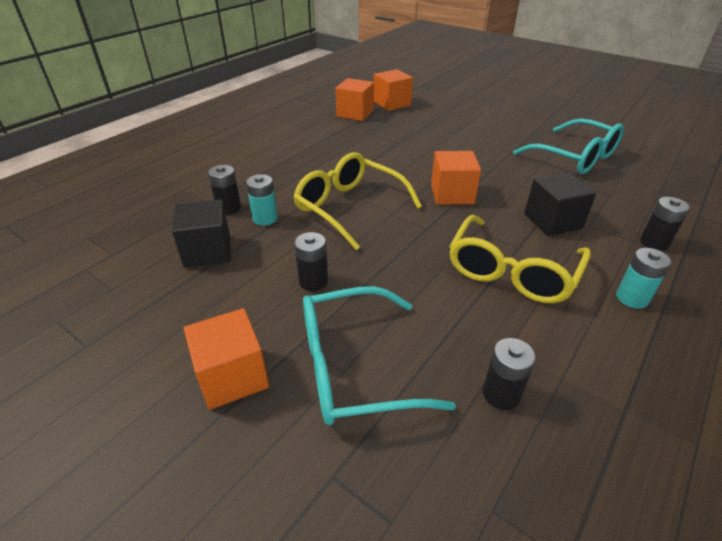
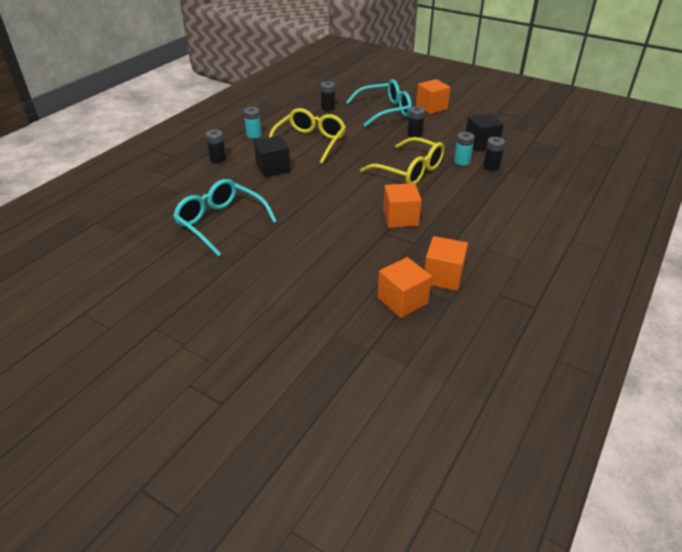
camera: 175 degrees right, 0 degrees up
(452, 194) = (337, 183): orange cube -> orange cube (400, 218)

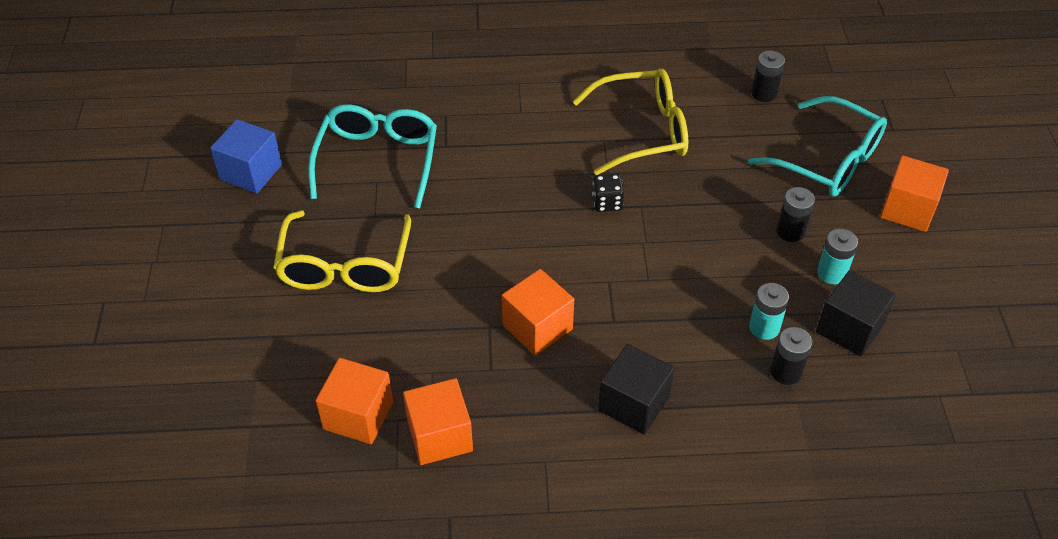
camera: 55 degrees right, 10 degrees up
(162, 272) = (251, 172): none -> blue cube
(218, 159) = (510, 72): black battery -> none
(254, 135) = (603, 67): turquoise battery -> turquoise battery (831, 273)
(273, 168) = (538, 134): black cube -> black cube (633, 403)
(343, 168) = (607, 203): none -> black dice
(410, 171) = (673, 278): yellow glasses -> yellow glasses (345, 266)

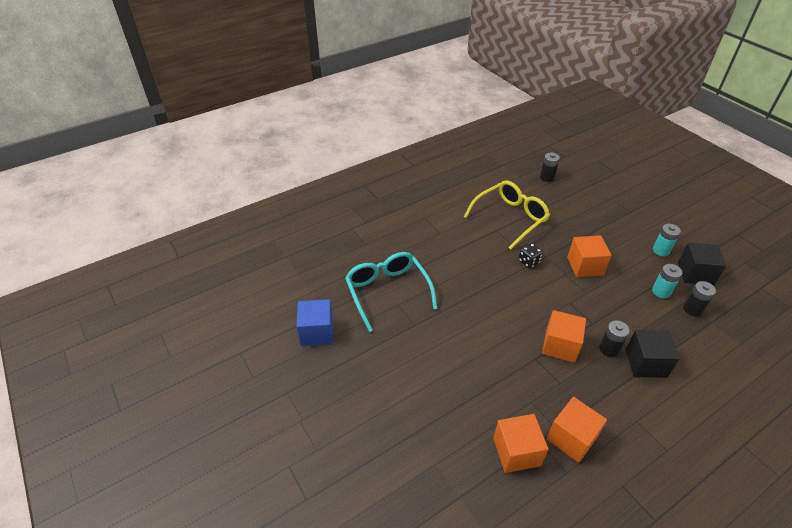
camera: 30 degrees left, 5 degrees down
(345, 266) = (425, 363): yellow glasses -> none
(790, 231) = (624, 238): black battery -> black battery (609, 349)
(828, 161) = (605, 198): turquoise glasses -> none
(908, 209) = (660, 206): orange cube -> orange cube (585, 266)

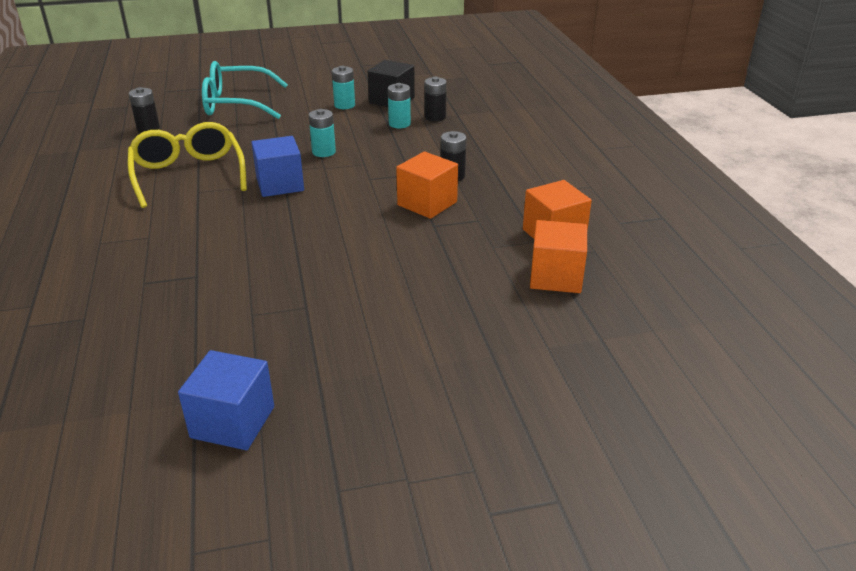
camera: 70 degrees left, 10 degrees down
(387, 291) = (216, 318): turquoise glasses -> turquoise glasses (236, 104)
(529, 262) = (280, 184): black dice -> blue cube
(585, 266) = (323, 152): orange cube -> turquoise battery
(645, 363) = (484, 162): black cube -> none

